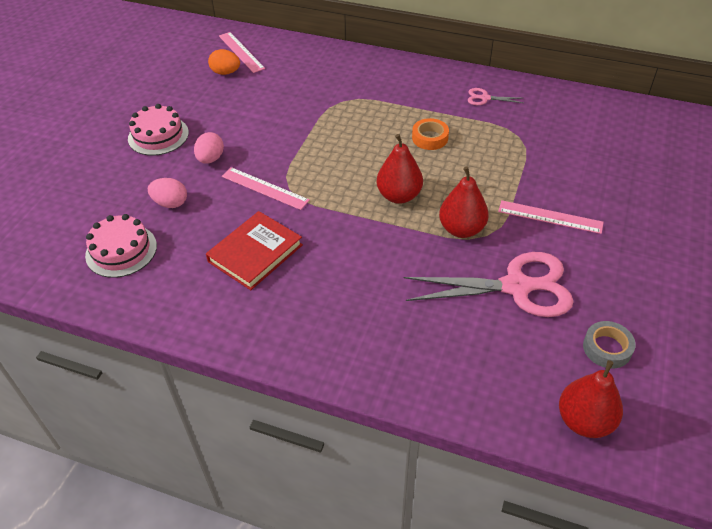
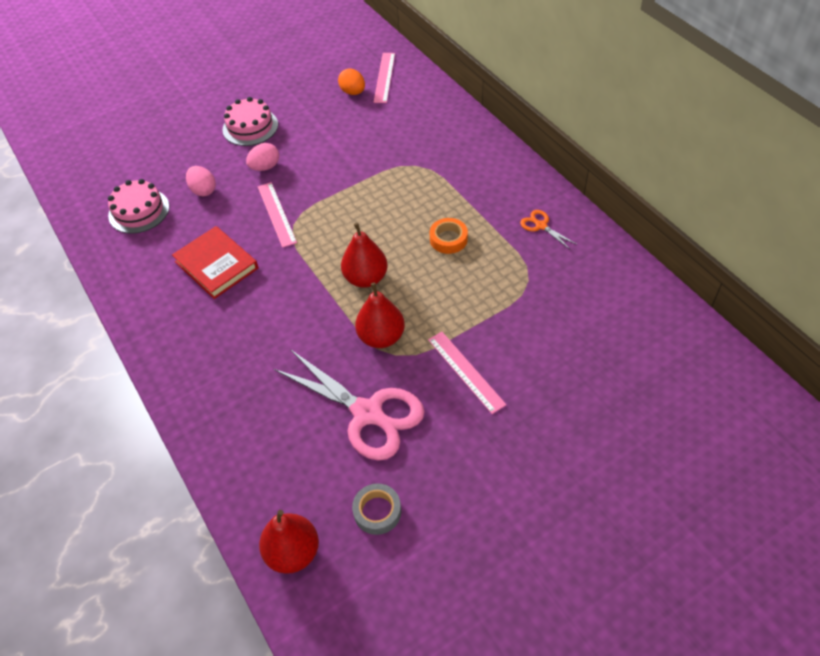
camera: 40 degrees right, 5 degrees up
(255, 253) = (216, 265): red book -> red book turned 60 degrees clockwise
(484, 98) = (540, 225): pink scissors -> orange scissors

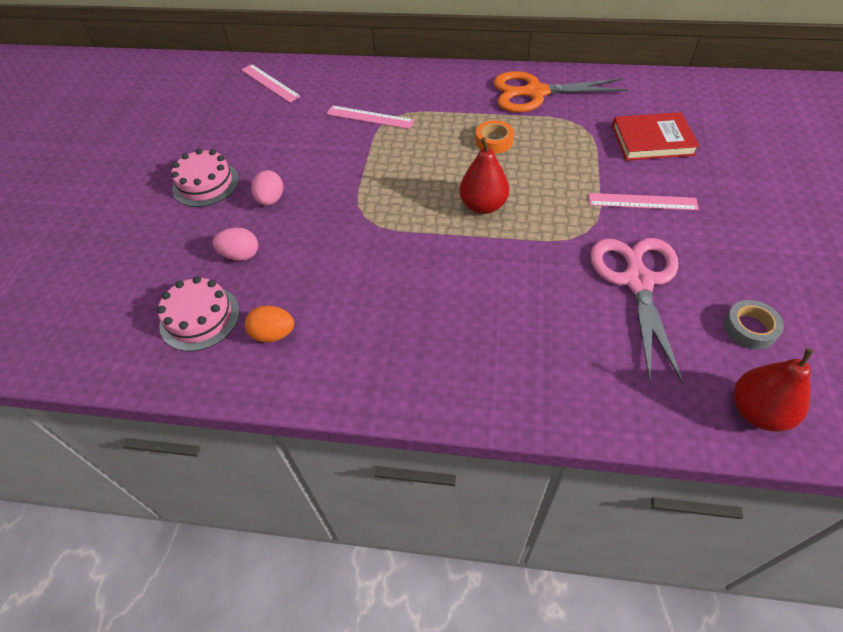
camera: 50 degrees left, 0 degrees up
(216, 265) = (351, 294): red book -> red book (652, 140)
(277, 214) = (339, 221): pink ruler -> pink ruler (370, 117)
(353, 92) = (260, 106): orange egg -> orange egg (273, 334)
(368, 414) = (637, 280): pink scissors -> pink scissors turned 75 degrees counterclockwise
(381, 337) = (559, 230): red pear -> none
(540, 225) = (534, 93): orange scissors -> orange scissors, size x2.30

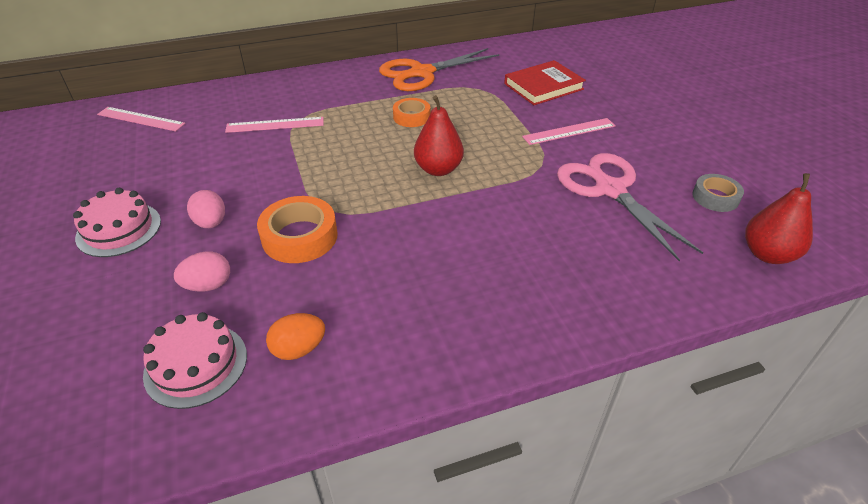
camera: 30 degrees left, 10 degrees down
(328, 235) = (299, 236): none -> orange tape

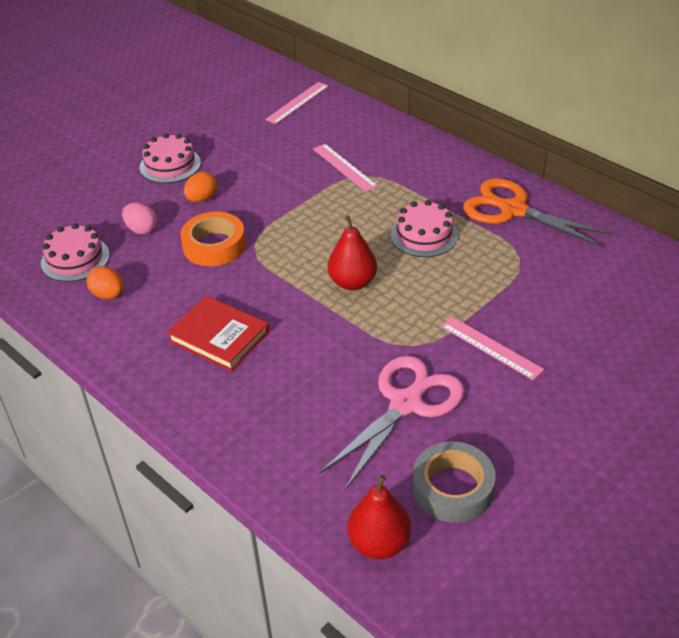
camera: 65 degrees right, 0 degrees up
(141, 119) = (297, 102): pink ruler -> pink ruler turned 45 degrees clockwise
(211, 223) = (202, 199): pink egg -> orange egg
(411, 117) = (424, 235): orange tape -> pink cake
(543, 86) = (570, 302): red book -> red book (219, 336)
(715, 197) = (452, 488): grey tape -> grey tape, size x1.57

